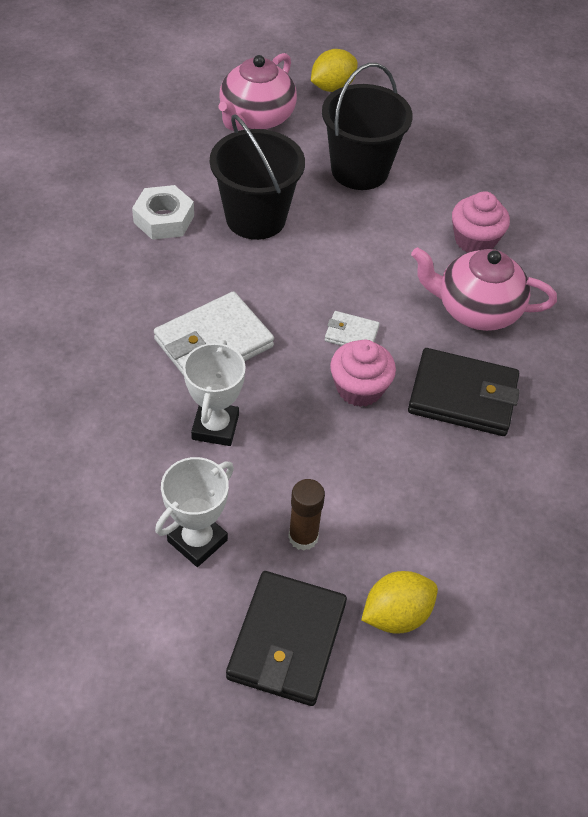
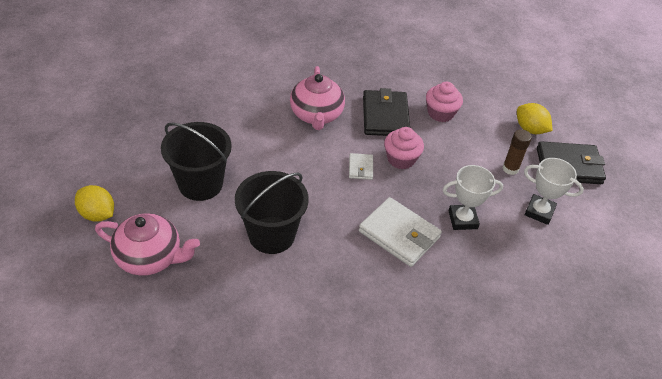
camera: 105 degrees left, 5 degrees down
(164, 219) = (292, 292): white nut -> none
(475, 240) = (255, 120): pink cupcake -> pink cupcake (440, 113)

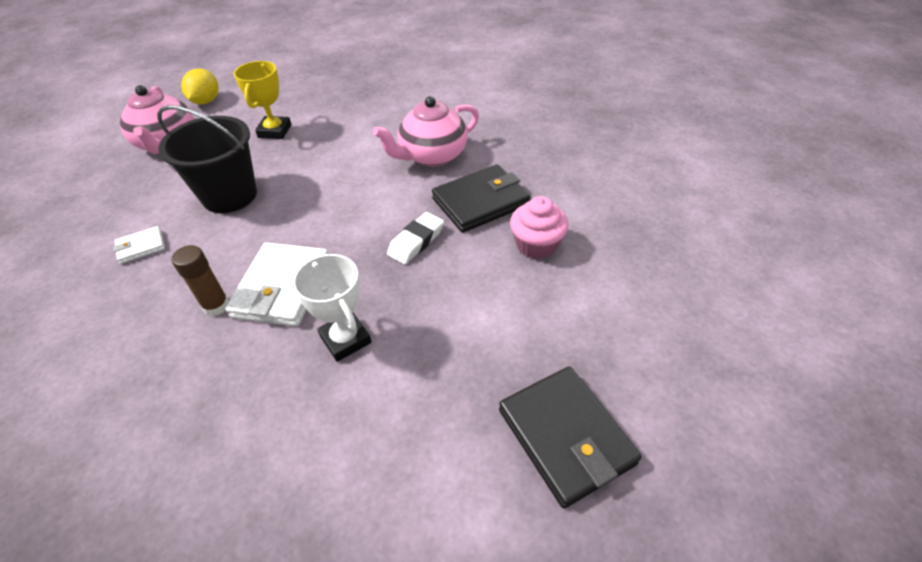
camera: 65 degrees right, 0 degrees up
(200, 184) = (274, 131): black bucket -> yellow trophy
(360, 168) = (374, 216): white wallet -> white wallet (141, 247)
(401, 159) = (416, 242): pink cupcake -> white eraser
(510, 169) = (490, 358): brown glue stick -> brown glue stick (216, 306)
(530, 129) = (603, 352): yellow lemon -> none
(539, 212) = (422, 428): white trophy -> none

